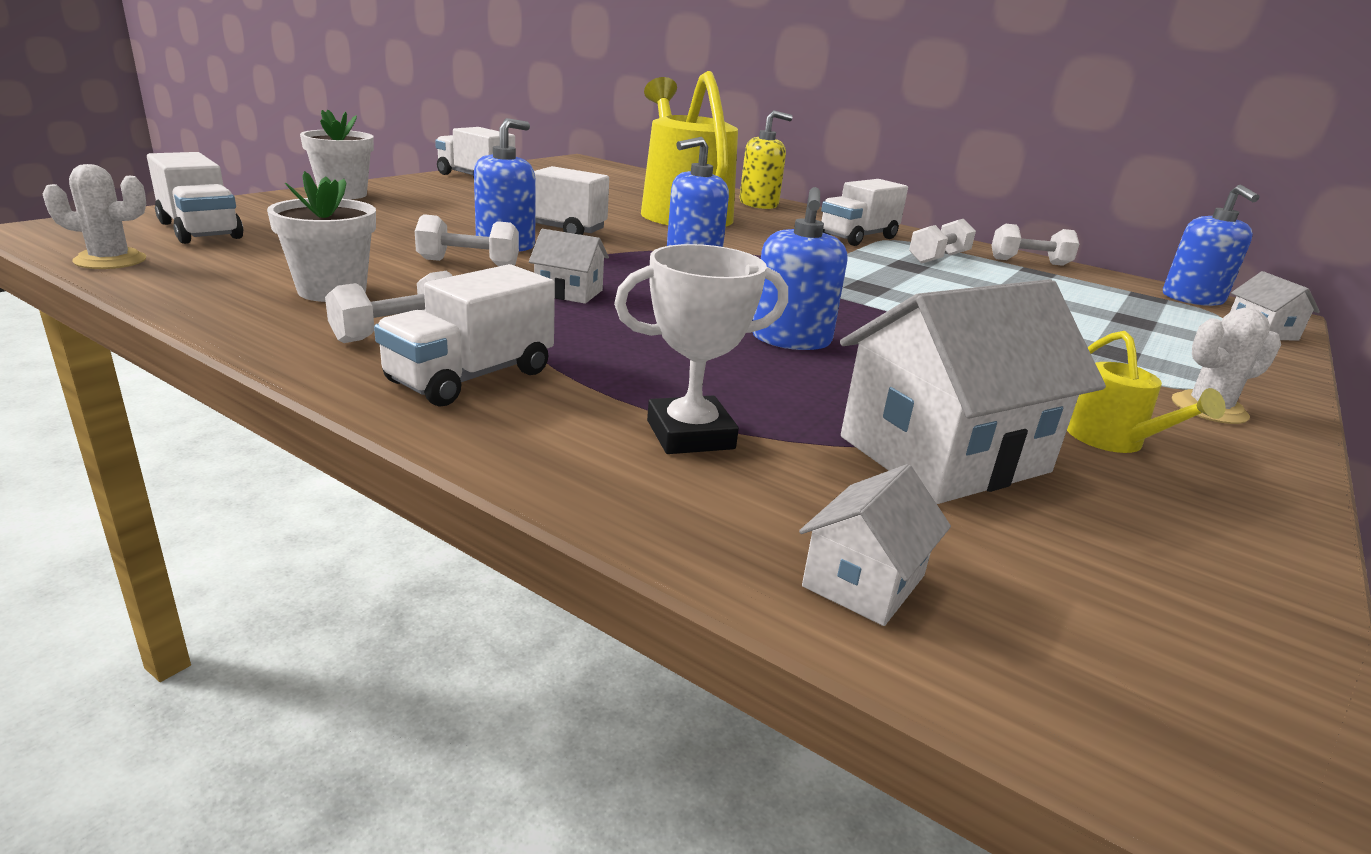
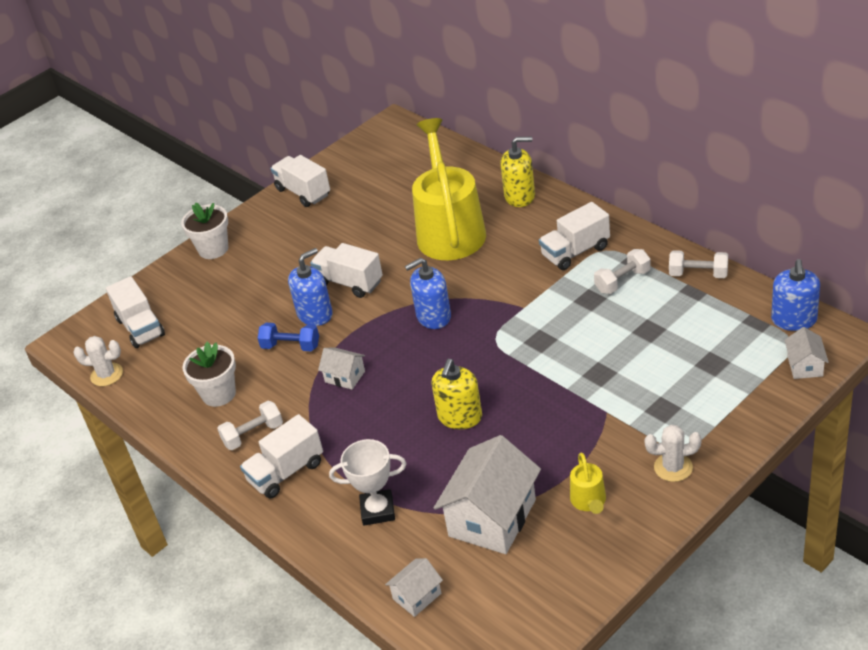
camera: 20 degrees right, 15 degrees up
(468, 263) = (291, 346): white dumbbell -> blue dumbbell
(791, 339) = (460, 417): blue soap dispenser -> yellow soap dispenser
(944, 454) = (492, 518): white house -> white house turned 45 degrees counterclockwise

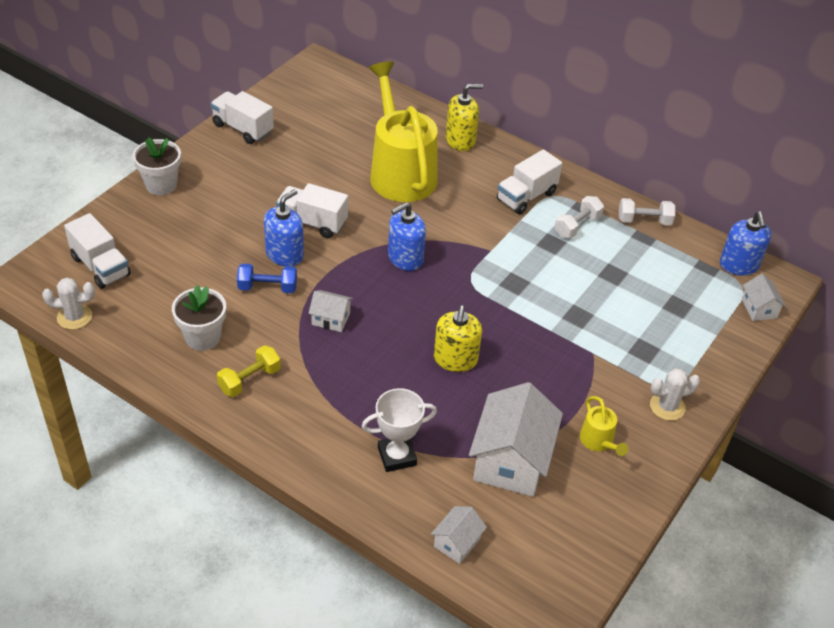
camera: 20 degrees left, 5 degrees up
(253, 435) = (249, 380): white dumbbell -> yellow dumbbell
(286, 472) = (293, 419): white truck -> none

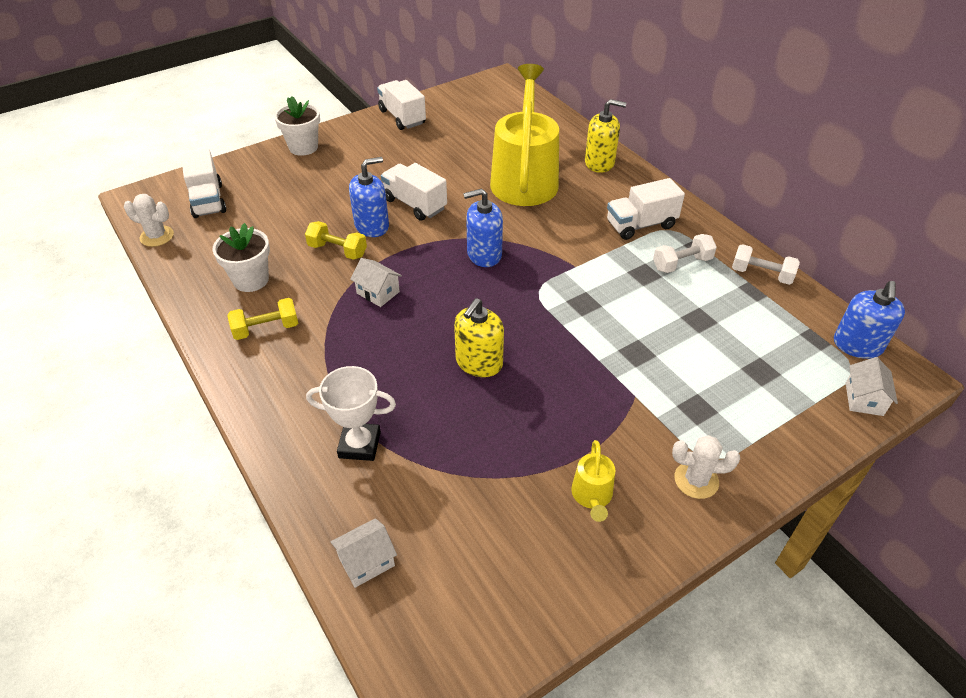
camera: 25 degrees right, 0 degrees up
(267, 287) = (337, 250): blue dumbbell -> yellow dumbbell
(511, 460) = (479, 487): white house -> none

